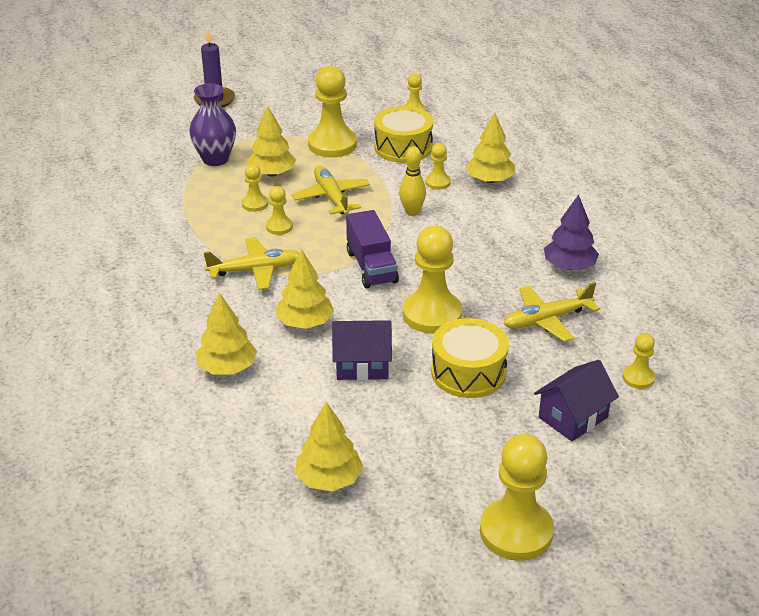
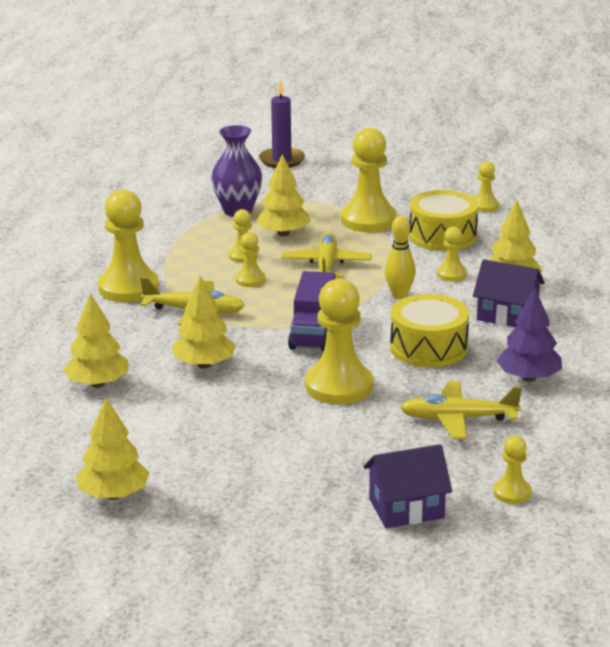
camera: 25 degrees right, 10 degrees down
(362, 365) = (228, 412): purple house -> purple house (507, 315)
(468, 372) = (331, 444): yellow drum -> yellow drum (428, 348)
(516, 531) = (257, 586): yellow pawn -> yellow pawn (128, 288)

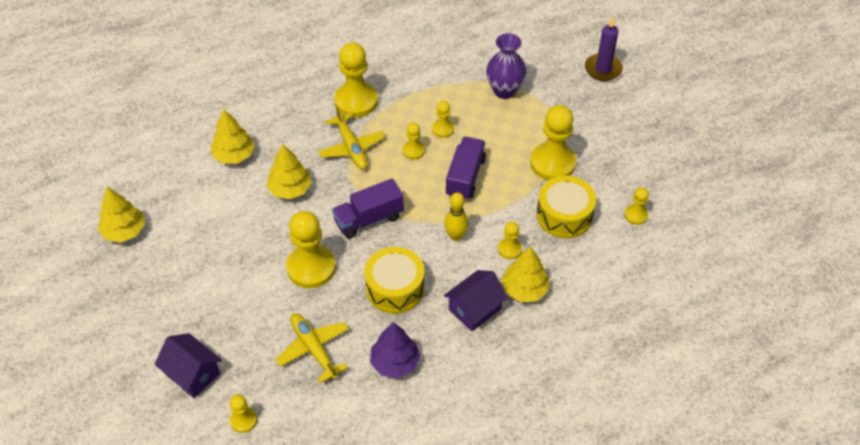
camera: 55 degrees right, 25 degrees up
(283, 233) = (492, 131): yellow tree -> none
(326, 266) = (465, 177): yellow plane -> purple truck
(507, 315) = (475, 309): purple house -> purple house turned 60 degrees clockwise

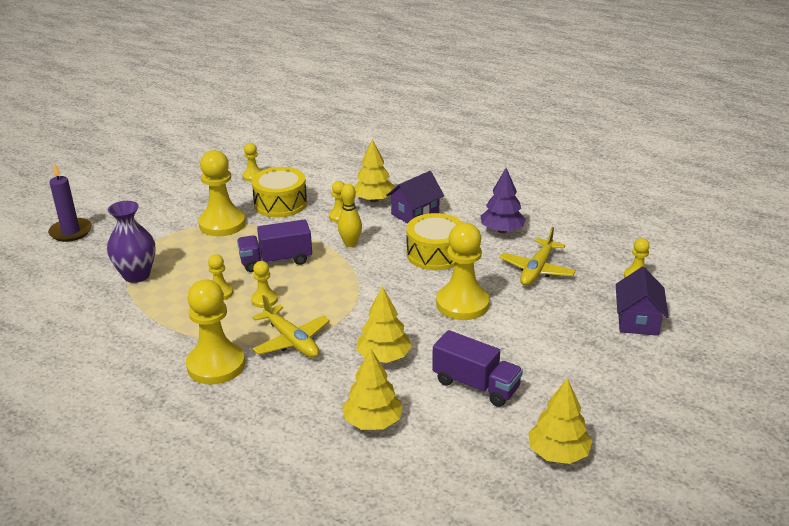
camera: 120 degrees left, 20 degrees down
(351, 147) = (291, 340): yellow plane -> yellow plane turned 105 degrees clockwise
(369, 219) = (375, 294): purple truck -> purple truck (476, 385)
(475, 309) = (415, 214): purple house -> purple house turned 60 degrees counterclockwise

